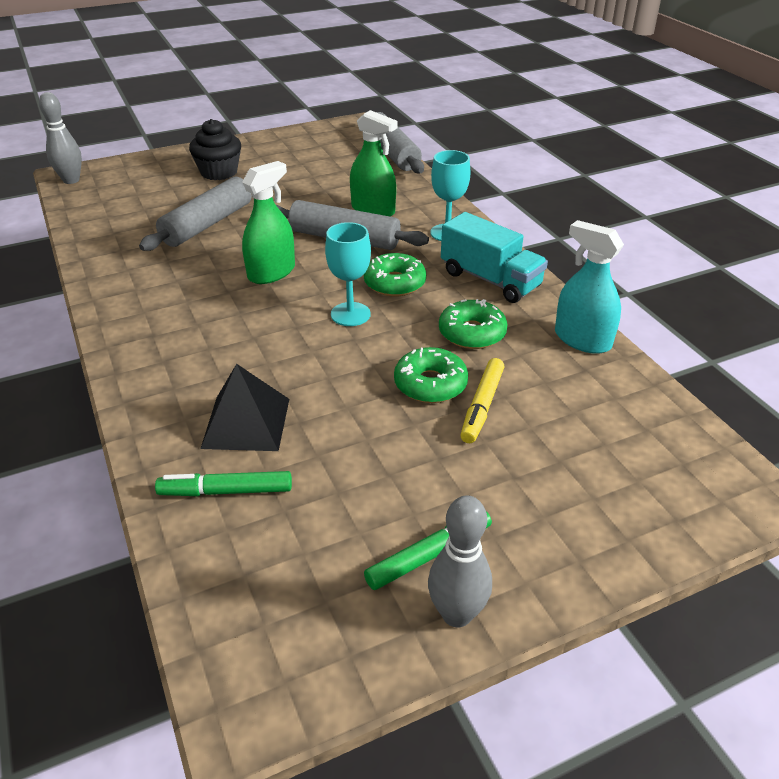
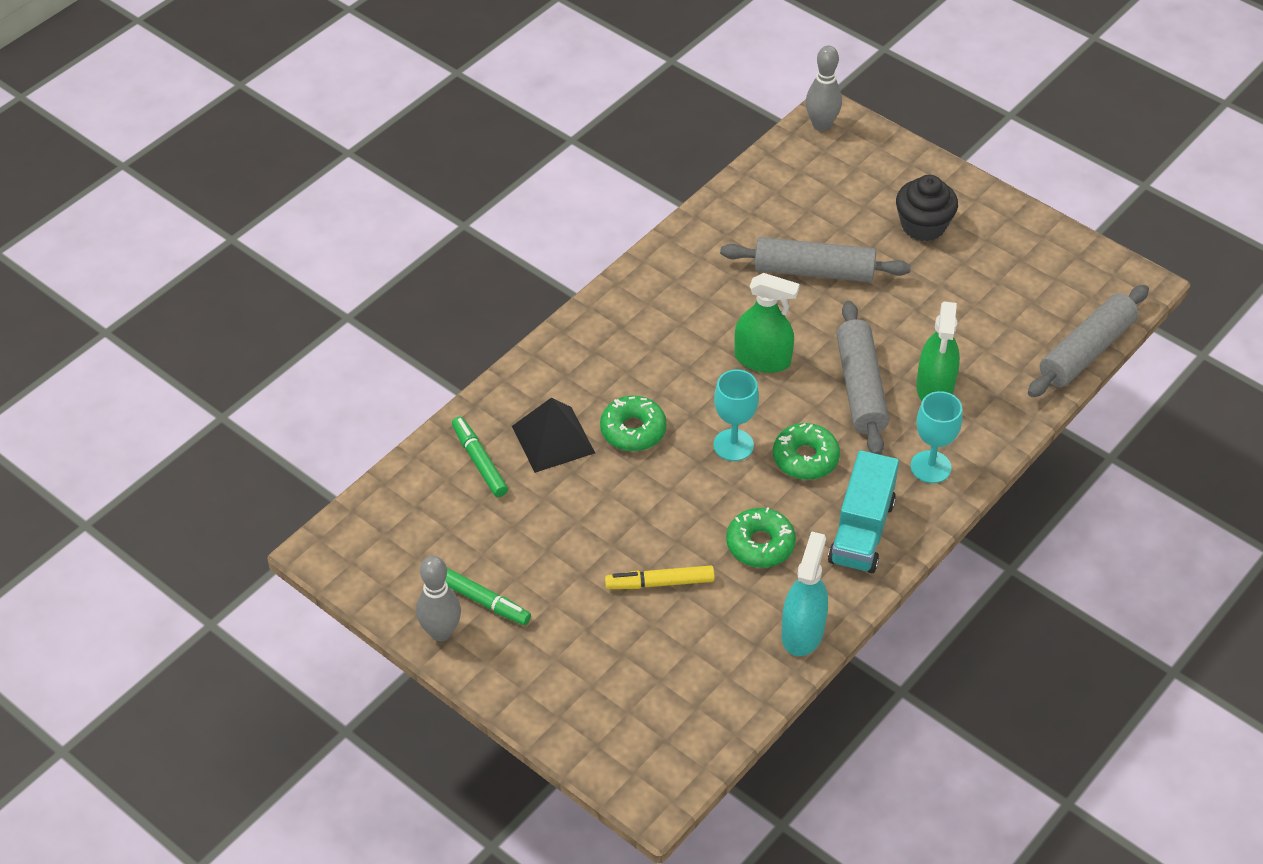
camera: 65 degrees right, 10 degrees up
(430, 384) = (668, 538): green donut -> green donut (633, 430)

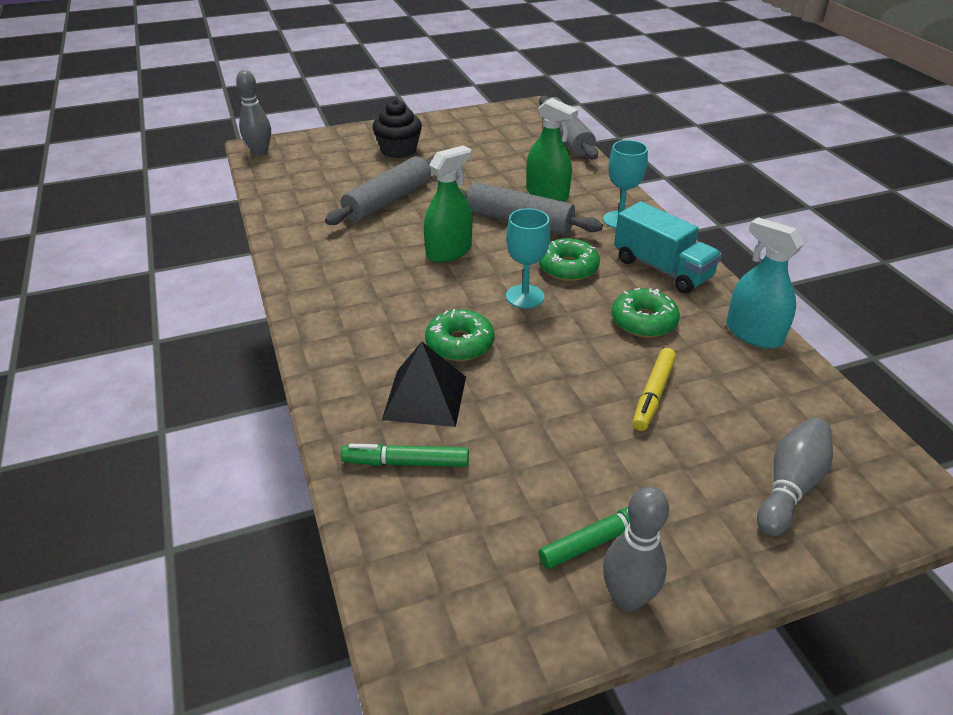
camera: 60 degrees left, 10 degrees down
(610, 701) = (790, 486): none -> grey bowling pin

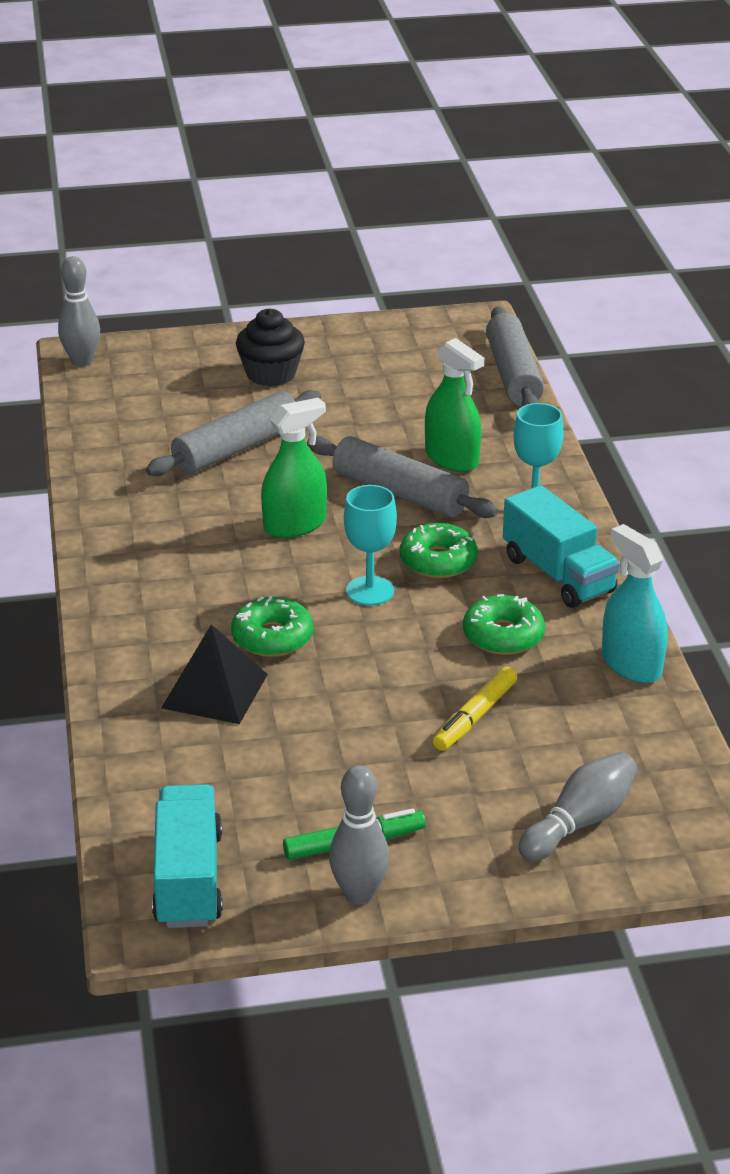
camera: 10 degrees right, 5 degrees down
(406, 462) = (176, 752): green marker -> none
(454, 606) = (188, 879): none -> turquoise truck

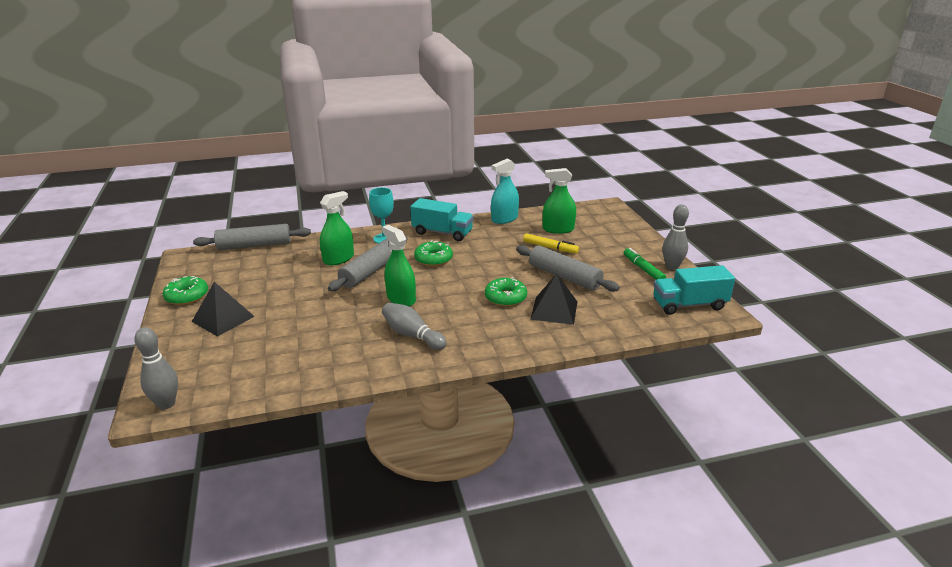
camera: 95 degrees left, 5 degrees down
(236, 448) = (315, 324): grey rolling pin -> grey rolling pin (564, 277)
(271, 374) = (223, 319): black cupcake -> black pyramid
(370, 591) = (461, 275): turquoise goblet -> none
(503, 635) = (491, 243): green donut -> green donut (187, 296)
(558, 574) = (442, 233): turquoise truck -> turquoise truck turned 60 degrees clockwise
(571, 741) = (558, 229): none -> green spray bottle
(579, 822) = (605, 227): grey bowling pin -> grey bowling pin (412, 335)

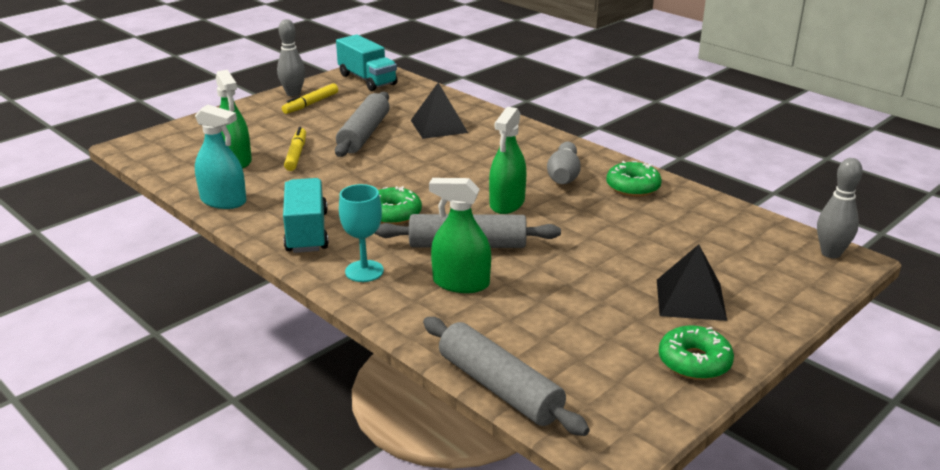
camera: 120 degrees left, 0 degrees up
(505, 298) = (440, 151): green donut -> green donut (633, 187)
(643, 269) = (311, 104): green marker -> yellow marker

